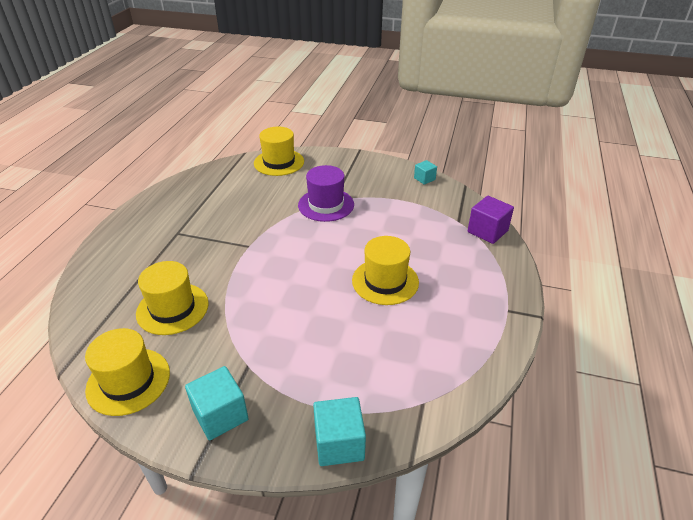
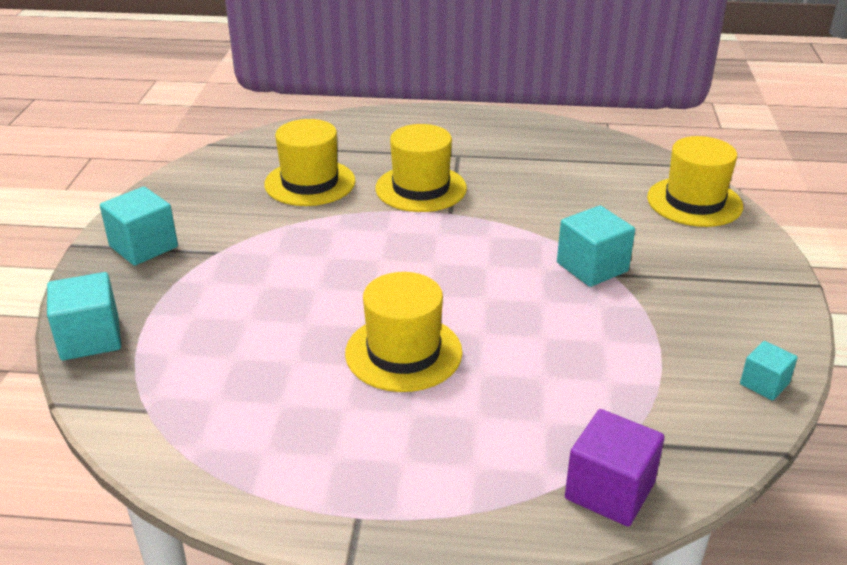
camera: 80 degrees right, 5 degrees down
(128, 381) = (195, 182): yellow hat -> yellow hat (421, 188)
(326, 205) = (592, 267): purple hat -> turquoise cube

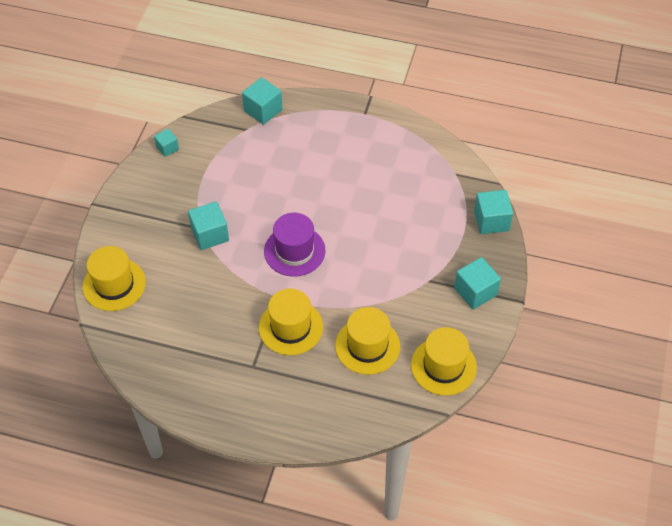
camera: 170 degrees left, 20 degrees up
(403, 352) = (331, 189): yellow hat -> yellow hat (443, 366)
(443, 262) = (294, 251): none -> purple hat
(609, 491) = (263, 110): purple cube -> turquoise cube

